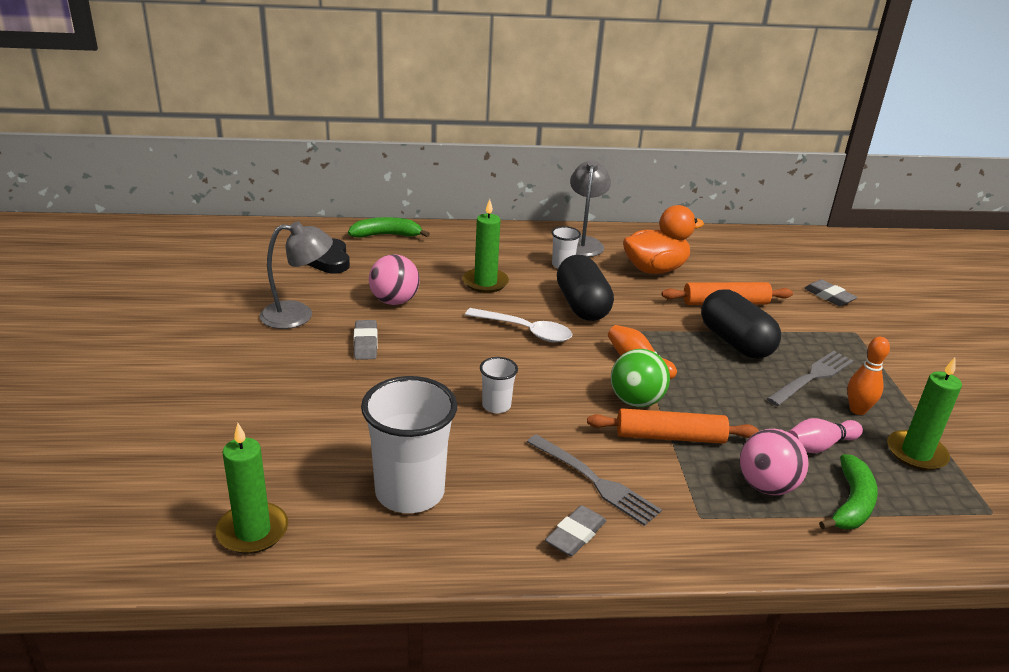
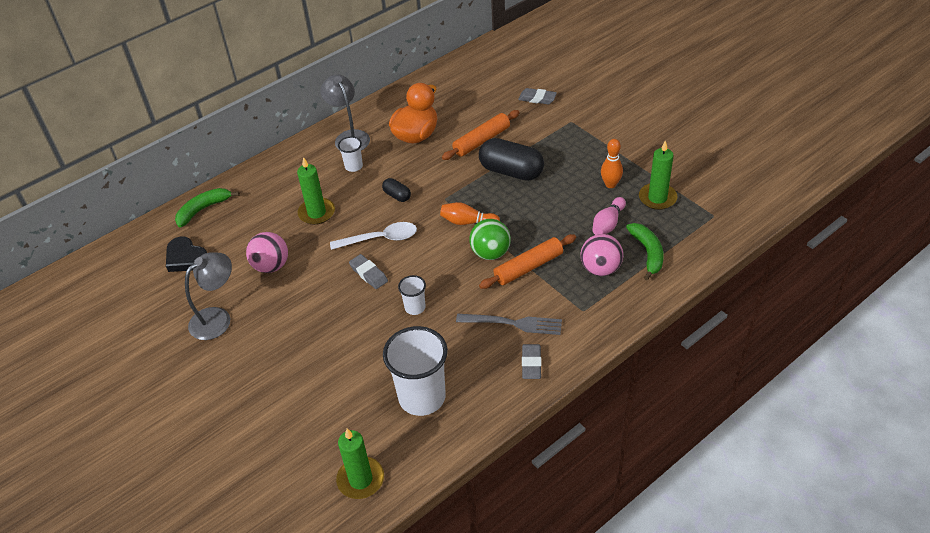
camera: 30 degrees left, 15 degrees up
(365, 343) = (288, 312): grey eraser -> grey eraser (368, 274)
(582, 306) = (397, 196): black capsule -> black capsule, size x0.49
(812, 377) = (571, 174): grey fork -> none

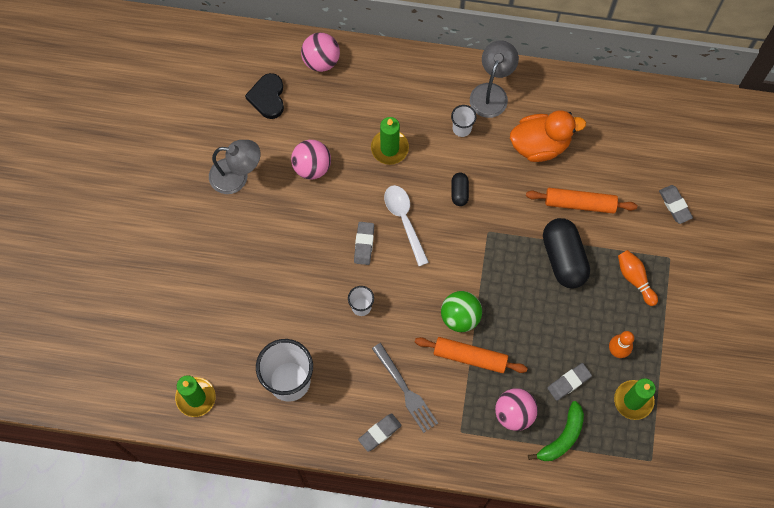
camera: 45 degrees right, 25 degrees up
(203, 209) = (321, 60): green banana -> pink ball
(380, 239) = (404, 221): white spoon -> white spoon turned 150 degrees counterclockwise
(467, 222) = (478, 271): orange bowling pin -> orange bowling pin (635, 279)
(608, 224) = (569, 382): pink bowling pin -> grey eraser

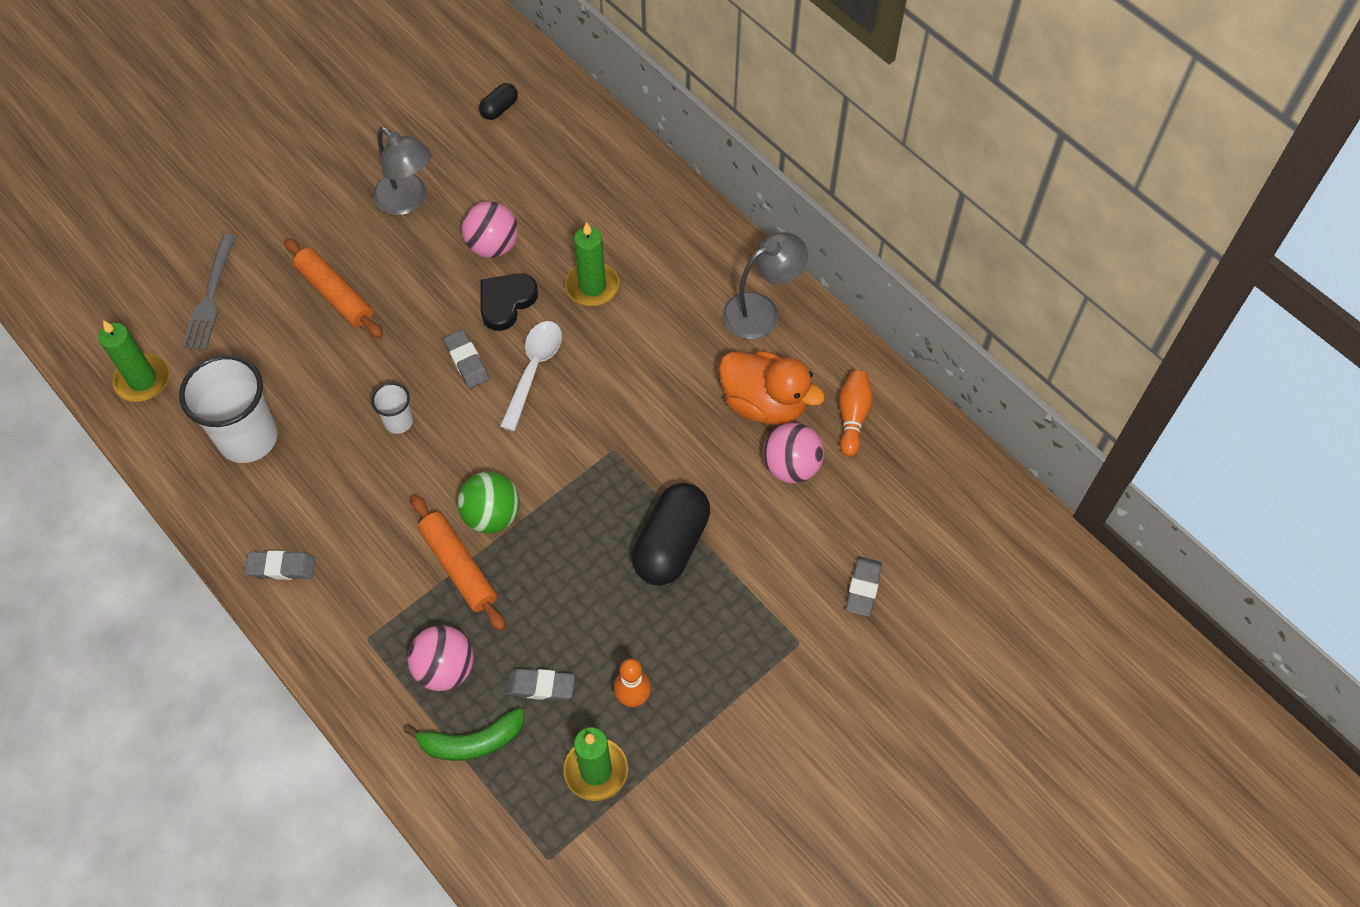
camera: 40 degrees right, 10 degrees down
(268, 97) = (517, 149): black heart -> black heart (506, 302)
(321, 60) = (608, 152): pink ball -> pink ball (791, 466)
(364, 244) = (466, 361): grey eraser -> grey eraser turned 75 degrees counterclockwise
(405, 390) = (354, 545): grey fork -> grey fork (210, 297)
(459, 192) = (623, 385): black capsule -> black capsule (499, 109)
(462, 128) = (691, 323): white cup -> none
(580, 203) = (749, 500): orange rolling pin -> orange rolling pin (335, 294)
(635, 279) = (734, 633): orange bowling pin -> orange bowling pin (852, 417)

